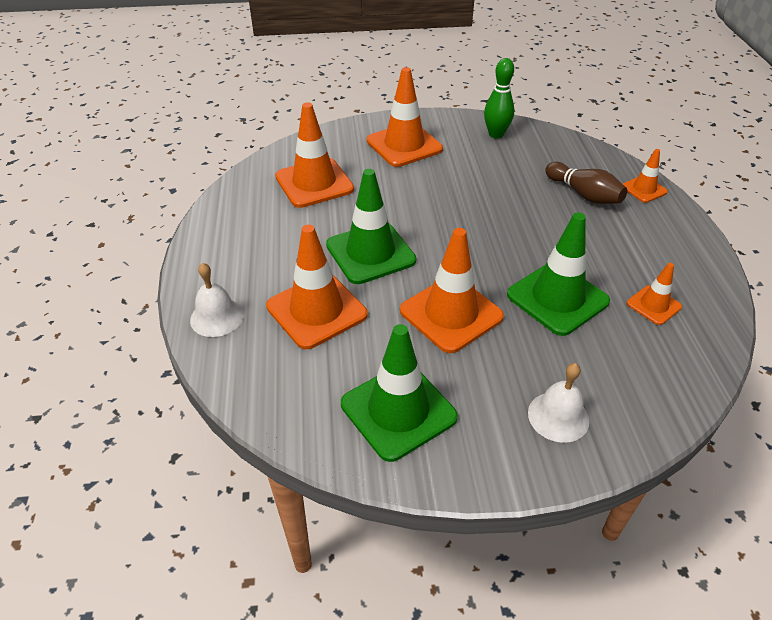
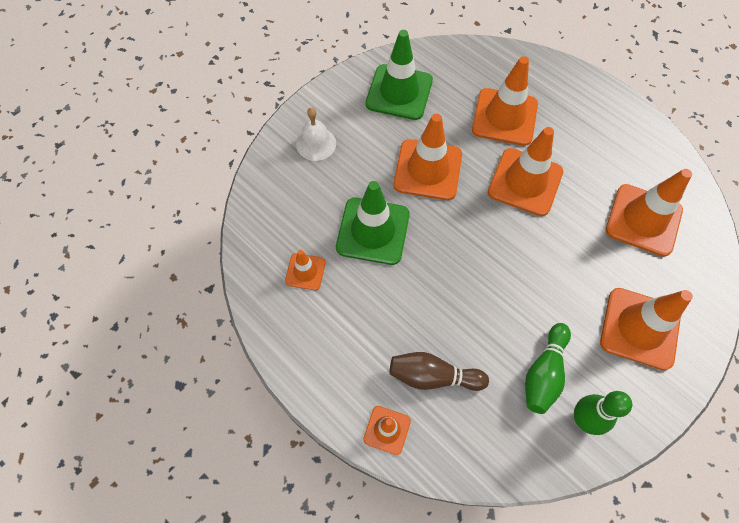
camera: 140 degrees right, 20 degrees up
(217, 317) = (550, 76): white bell -> none
(370, 253) = (525, 182): green traffic cone -> orange traffic cone
(498, 160) = (544, 373): none -> green bowling pin

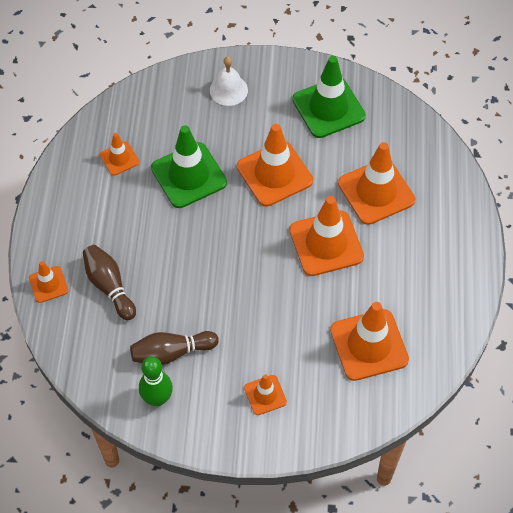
camera: 50 degrees right, 5 degrees down
(544, 373) = (171, 353): green bowling pin -> brown bowling pin
(639, 328) = (265, 395): orange traffic cone -> orange traffic cone, size x0.53

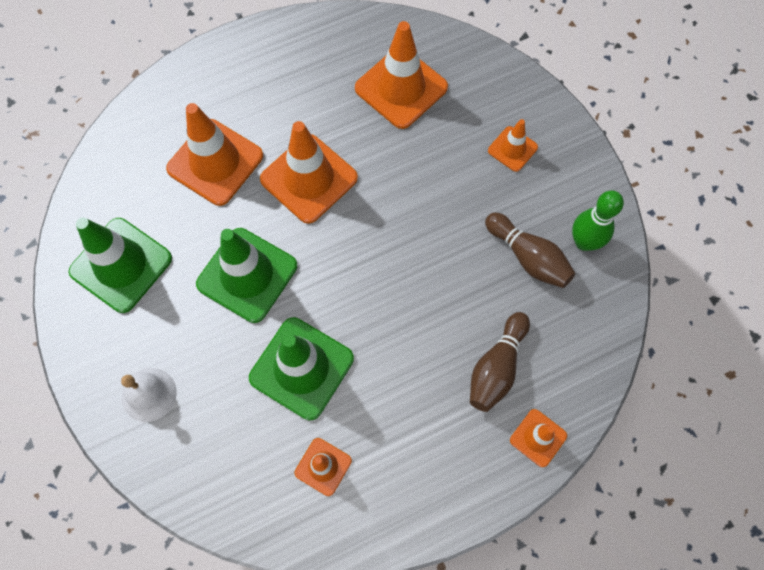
camera: 120 degrees left, 10 degrees up
(274, 174) = (247, 275): orange traffic cone -> green traffic cone

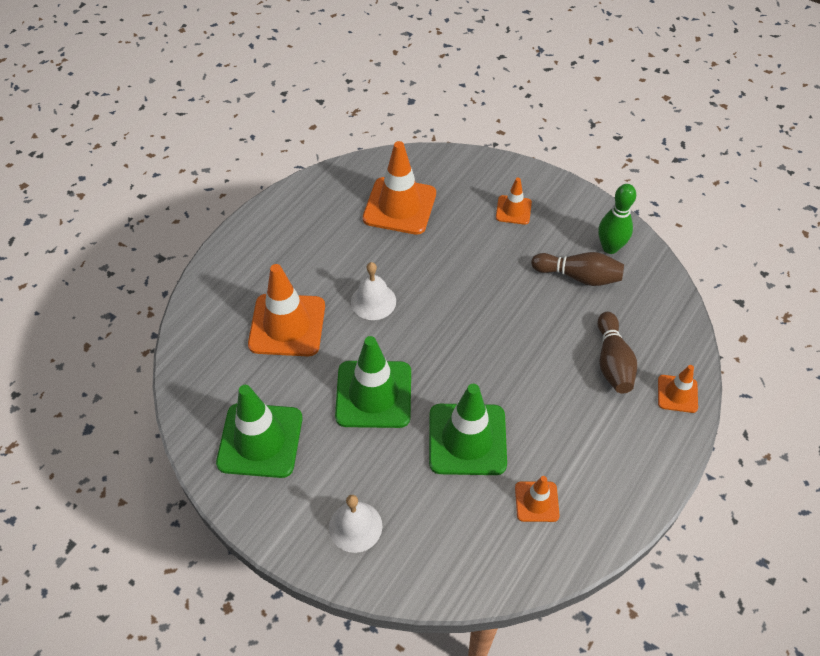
camera: 30 degrees left, 15 degrees down
(309, 178) = (373, 301): orange traffic cone -> white bell

